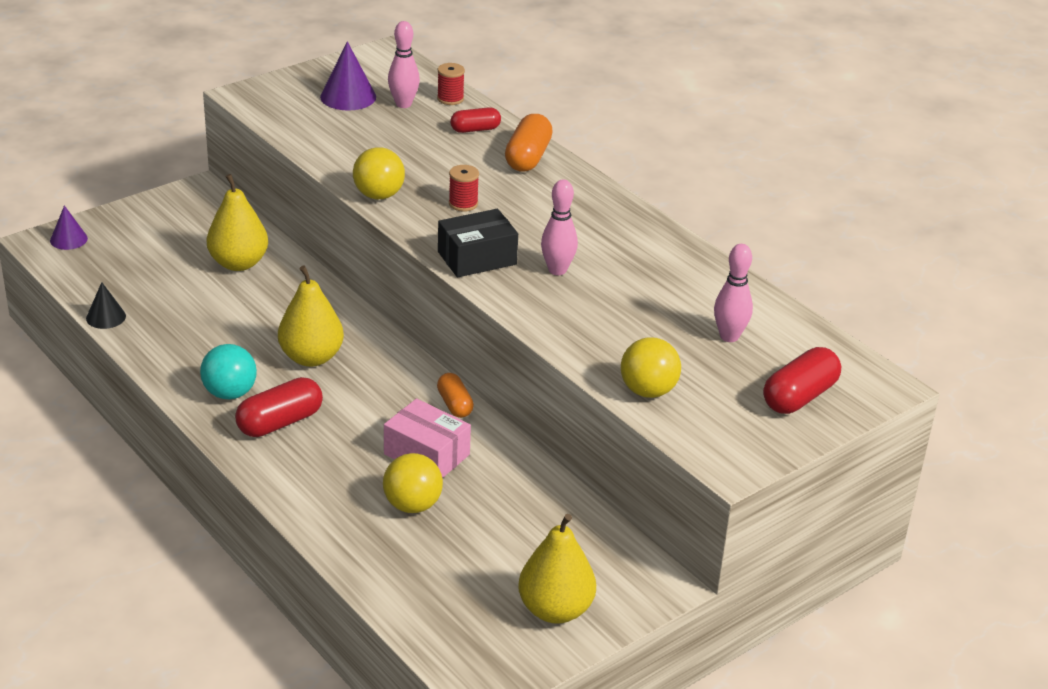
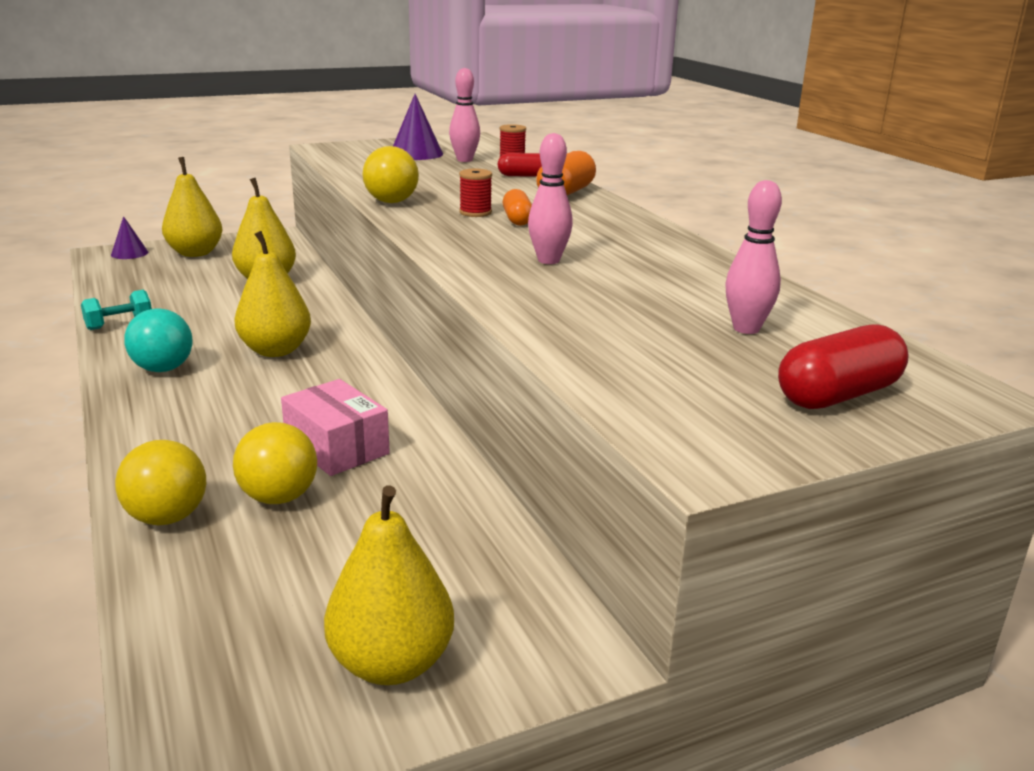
camera: 15 degrees right, 10 degrees down
(106, 317) = (103, 302): black cone -> none
(137, 230) = (195, 253): none -> yellow pear
(146, 344) = (119, 324): none -> turquoise dumbbell
(280, 422) = (192, 399): red capsule -> none
(454, 404) = (403, 405): orange capsule -> orange capsule (517, 220)
(477, 258) = (461, 245): black box -> none
(648, 391) = (608, 367): yellow ball -> yellow ball (167, 517)

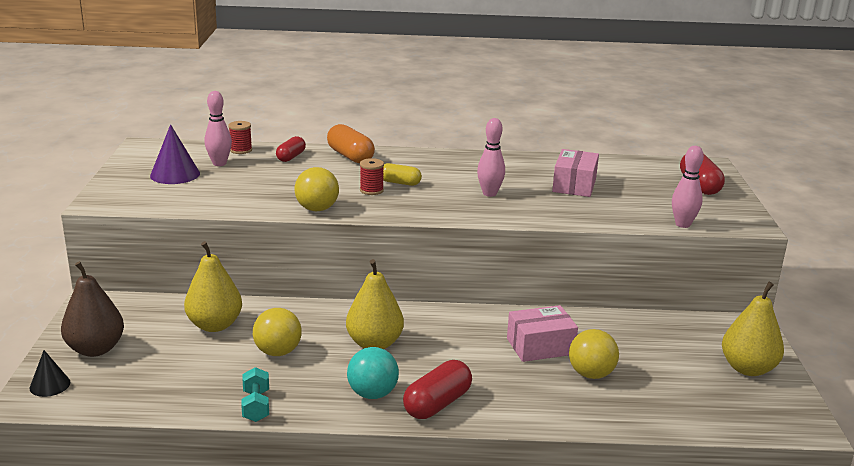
camera: 65 degrees left, 0 degrees up
(129, 253) = (50, 385): purple cone -> black cone
(154, 406) = (437, 404): none -> red capsule
(167, 517) = (597, 413): yellow ball -> yellow ball (278, 352)
(195, 253) = (95, 349): yellow pear -> brown pear
(517, 220) = (400, 183): orange capsule -> yellow capsule
(663, 301) = (574, 185): none -> pink box
(746, 329) = (620, 179): pink bowling pin -> pink bowling pin (682, 224)

